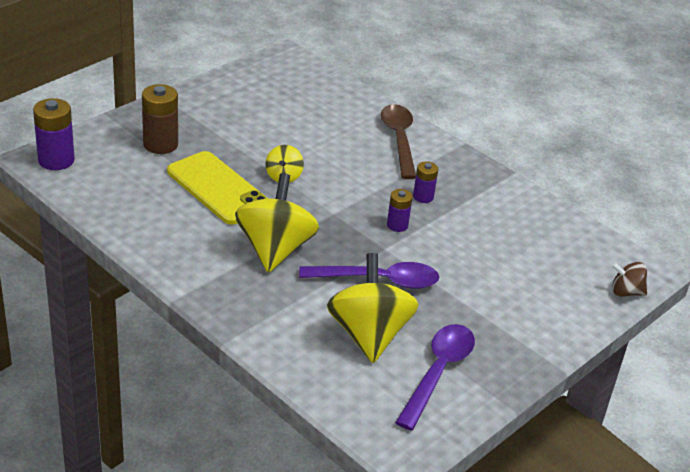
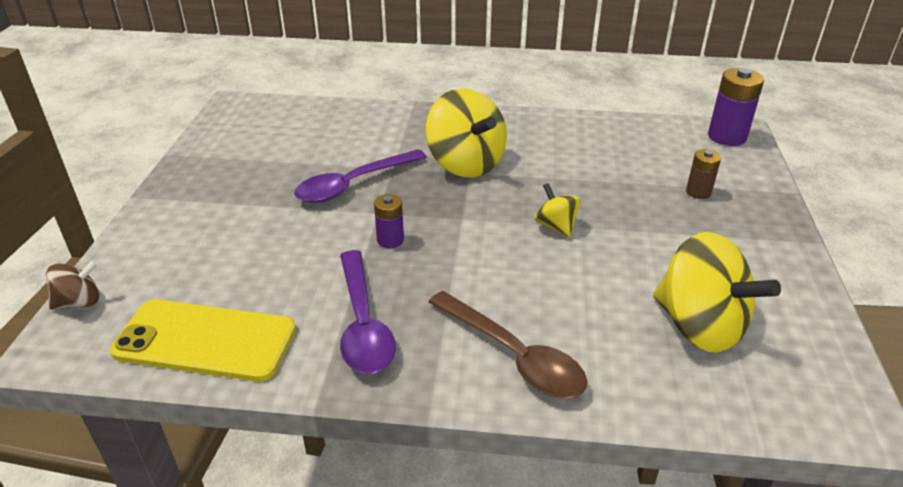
camera: 145 degrees right, 0 degrees up
(160, 144) = (698, 192): brown battery -> brown battery, size x0.59
(218, 188) = (585, 183): yellow phone -> yellow phone (205, 340)
(369, 334) = (320, 146): yellow spinning top -> yellow spinning top (699, 326)
(423, 197) = (397, 288): purple battery -> none
(438, 372) = (243, 149): purple spoon -> purple spoon (363, 323)

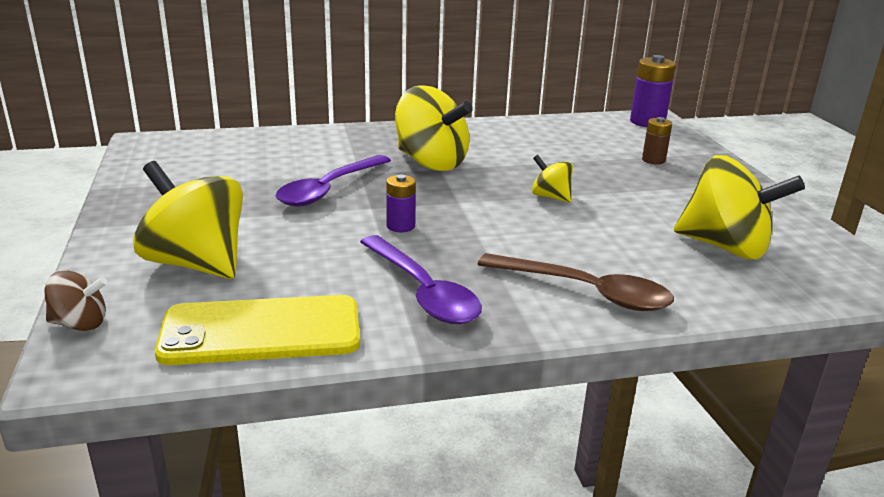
camera: 20 degrees left, 10 degrees down
(79, 302) = (80, 324): brown spinning top -> brown spinning top turned 45 degrees clockwise
(198, 254) = (196, 264): none -> yellow spinning top

